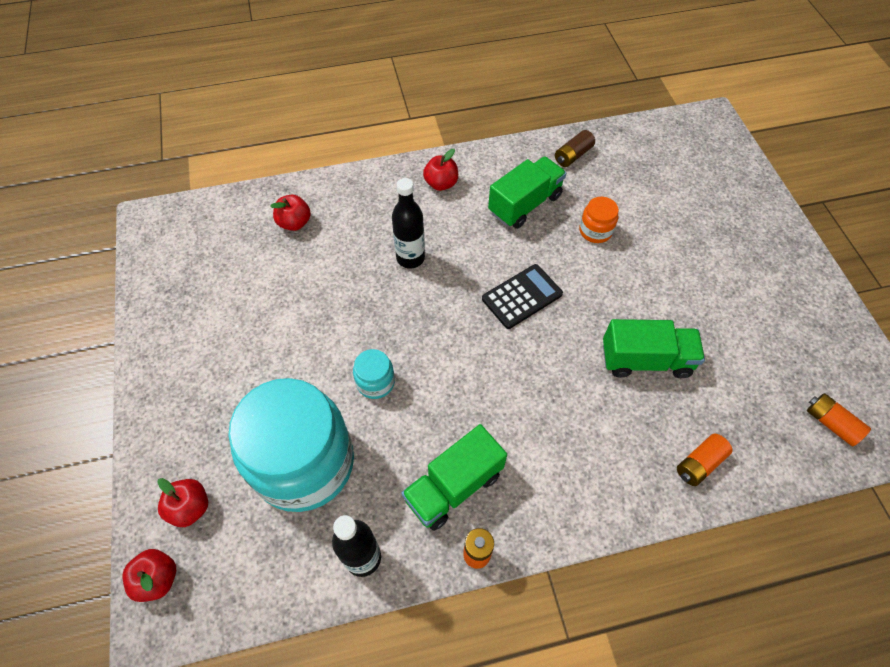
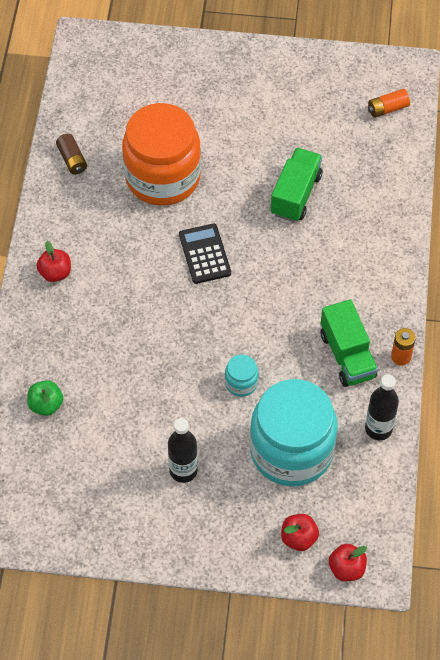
camera: 70 degrees left, 0 degrees up
(294, 223) = (46, 405): red apple -> green apple
(410, 258) = (129, 322): black bottle -> black bottle (183, 470)
(525, 204) = (110, 217): green truck -> none
(595, 231) = (163, 177): orange jar -> orange jar, size x2.47
(699, 464) = (387, 198): orange battery -> none

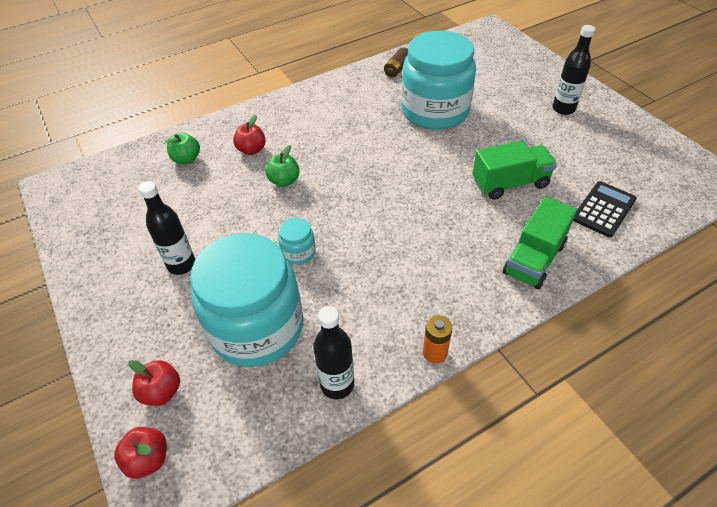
camera: 55 degrees right, 10 degrees down
(55, 273) = (301, 107): red apple -> red apple (252, 150)
(148, 345) = (284, 181): none -> green apple
(163, 177) = (435, 111): orange jar -> turquoise jar
(204, 254) = (396, 165): black calculator -> black calculator (603, 209)
(248, 87) = (563, 109): none -> black bottle
(347, 355) = (395, 309): green truck -> green truck (534, 259)
(387, 109) = (663, 189): orange battery -> none

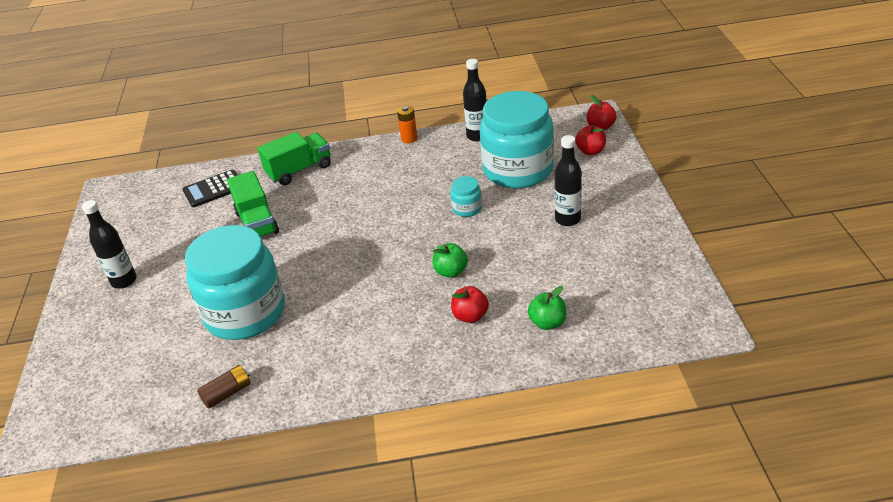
camera: 155 degrees left, 10 degrees down
(510, 183) = (257, 223): green truck -> green truck turned 120 degrees counterclockwise

